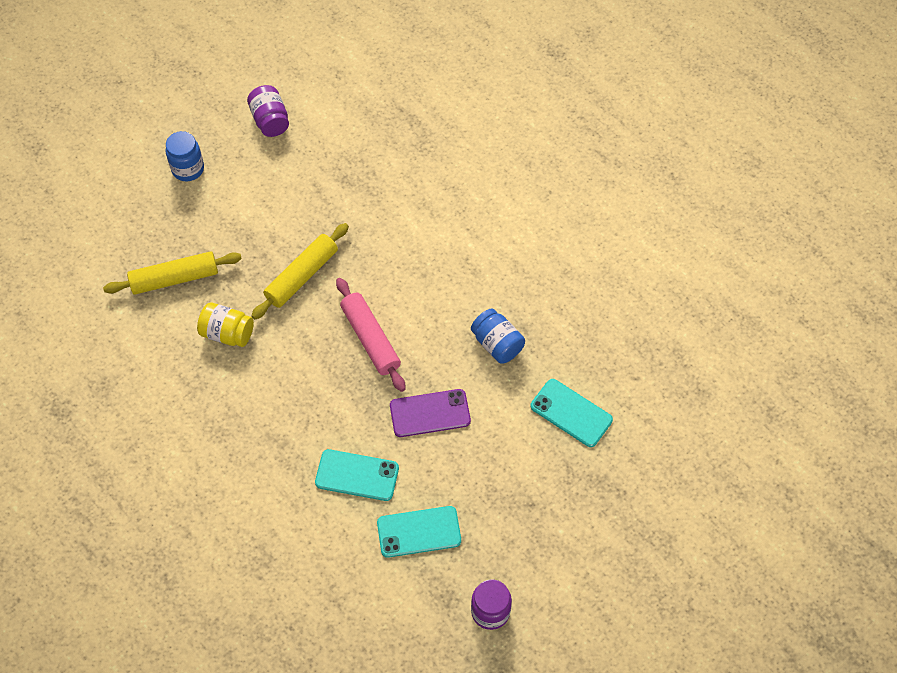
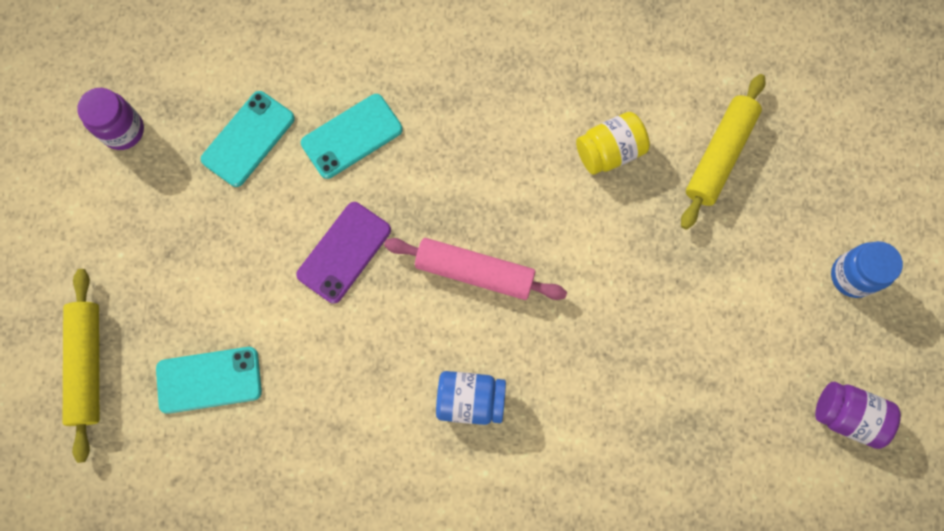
camera: 135 degrees right, 15 degrees up
(302, 276) = (609, 272): yellow rolling pin -> yellow rolling pin (88, 365)
(497, 344) = (348, 384): blue jar -> blue jar (470, 399)

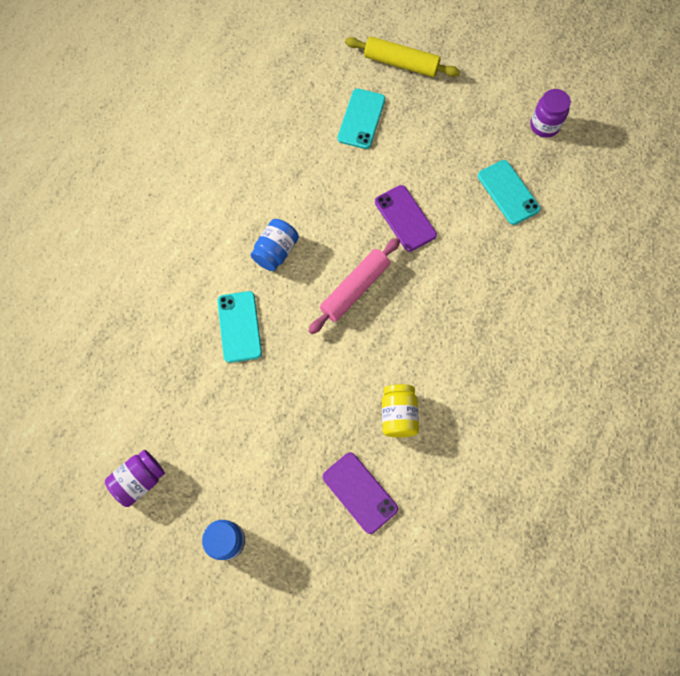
camera: 115 degrees right, 5 degrees down
(352, 136) = (483, 253): turquoise phone -> turquoise phone (239, 327)
(719, 156) = (360, 492): yellow rolling pin -> purple phone

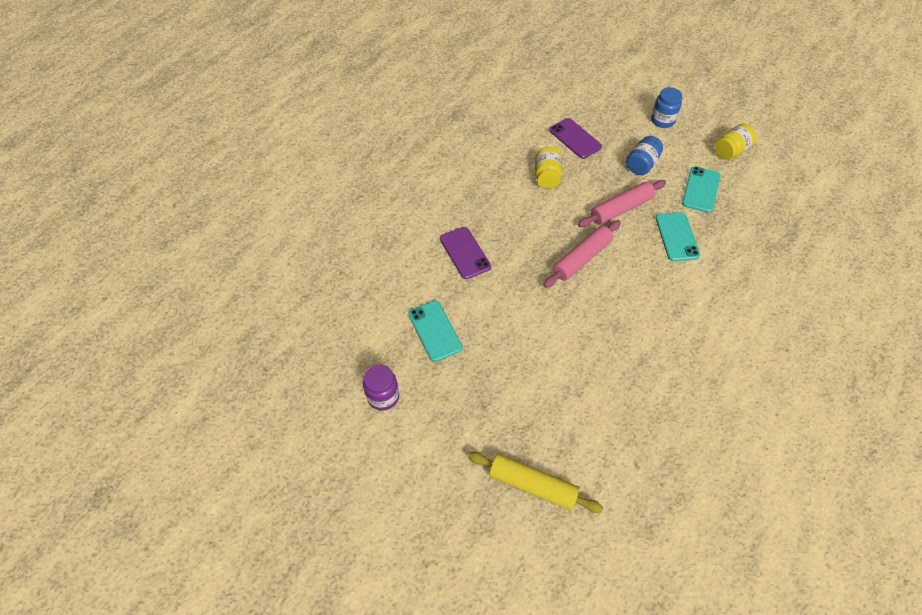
camera: 175 degrees left, 15 degrees down
(139, 480) = (730, 151): purple jar -> yellow jar
(276, 251) = (654, 291): blue jar -> blue jar (641, 164)
(303, 365) = (621, 209): none -> pink rolling pin
(361, 119) = (578, 417): turquoise phone -> turquoise phone (701, 189)
(405, 218) = (536, 313): purple phone -> purple phone (465, 253)

